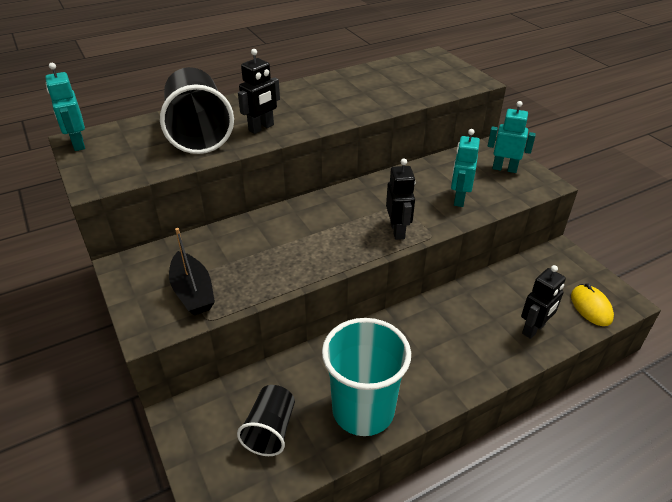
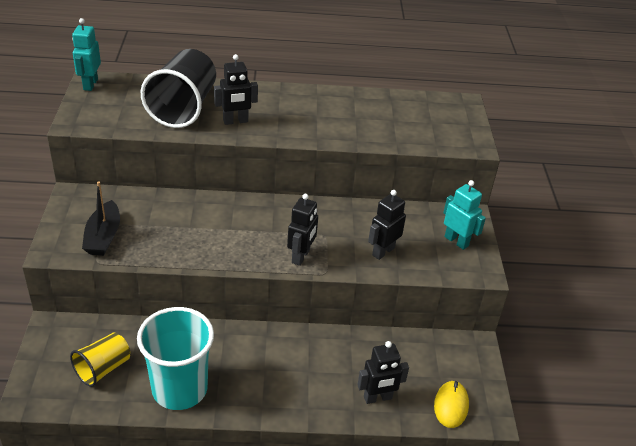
camera: 25 degrees right, 0 degrees up
(270, 430) = (103, 368): black cup -> yellow cup
(459, 199) = (383, 251): turquoise robot -> black robot

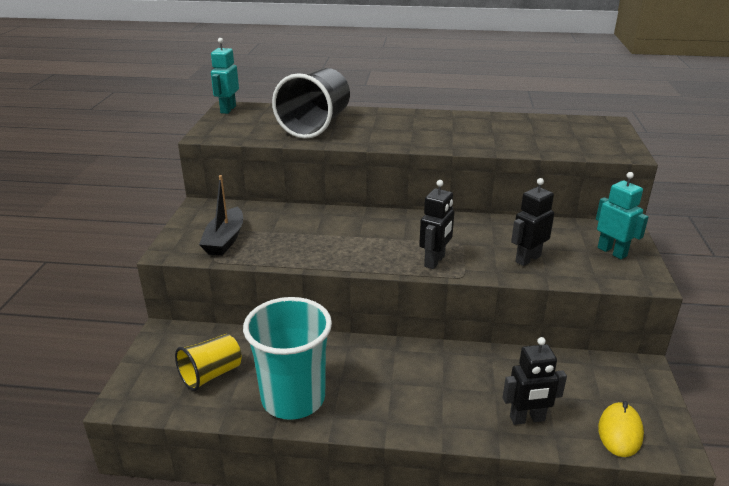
camera: 10 degrees right, 10 degrees down
(235, 121) = (368, 134): black robot -> none

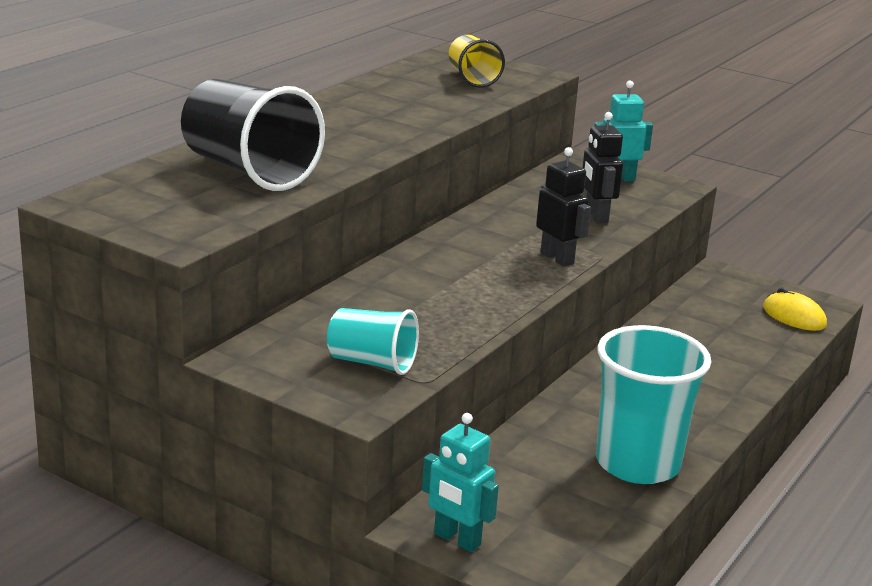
camera: 65 degrees left, 5 degrees down
(211, 374) = (549, 509): yellow cup -> yellow cup (472, 78)
(225, 240) = (372, 363): black boat -> turquoise cup
(228, 109) = (84, 207): turquoise robot -> turquoise robot (456, 540)
(527, 419) = (753, 349): black robot -> none

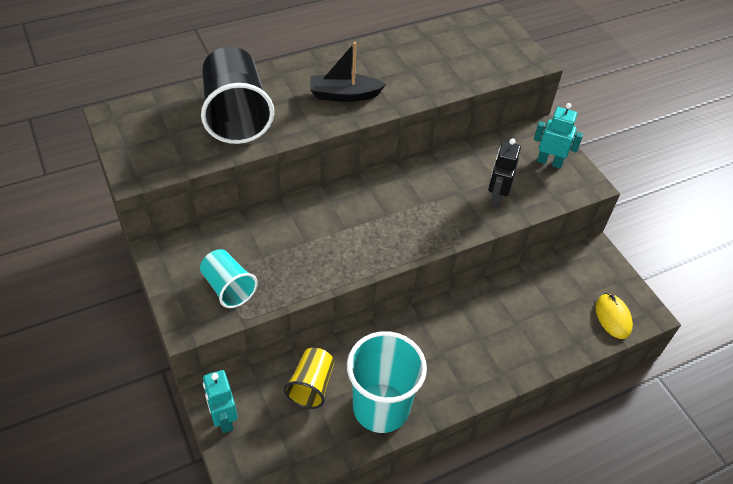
camera: 30 degrees right, 25 degrees up
(363, 132) = (344, 95): none -> black boat
(472, 78) = (477, 53): yellow cup -> yellow cup (311, 385)
(557, 258) = (430, 232): black robot -> none

